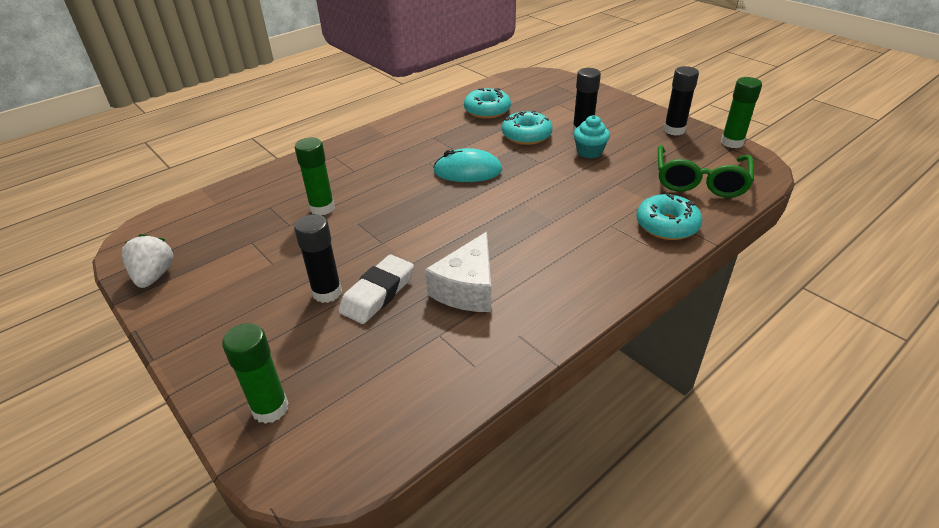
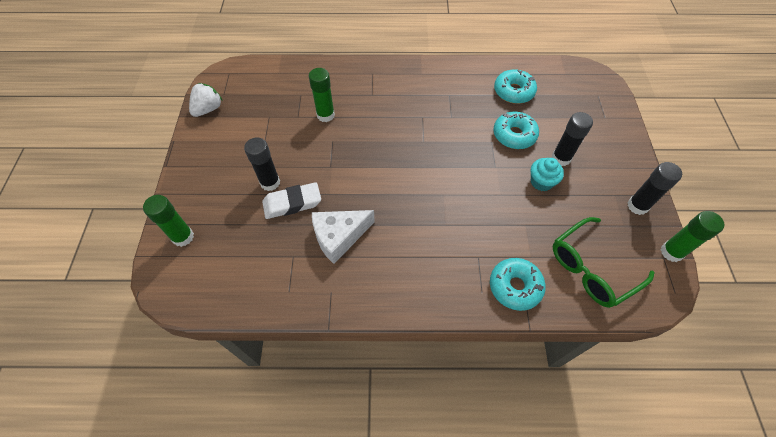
camera: 40 degrees right, 20 degrees up
(467, 171) = (438, 142): turquoise mouse -> none

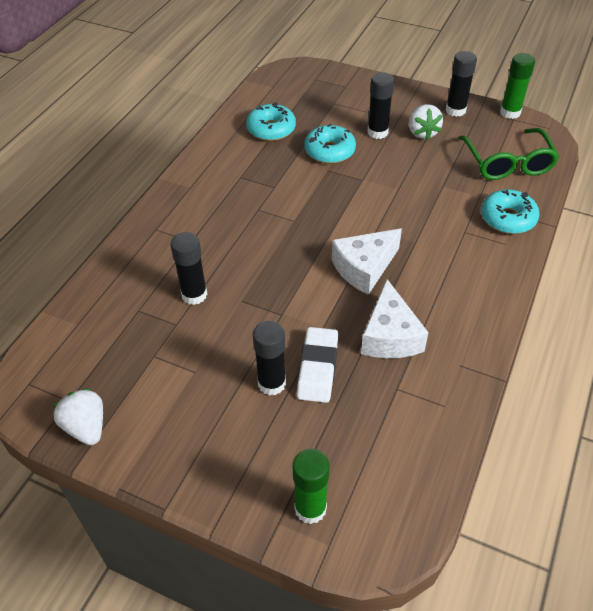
camera: 65 degrees left, 10 degrees down
(325, 115) = (194, 295): green glue stick -> black glue stick
(398, 200) = (364, 268): none -> white cheese
(541, 182) = (398, 156): turquoise cupcake -> none
(585, 190) = (422, 133): none -> white strawberry

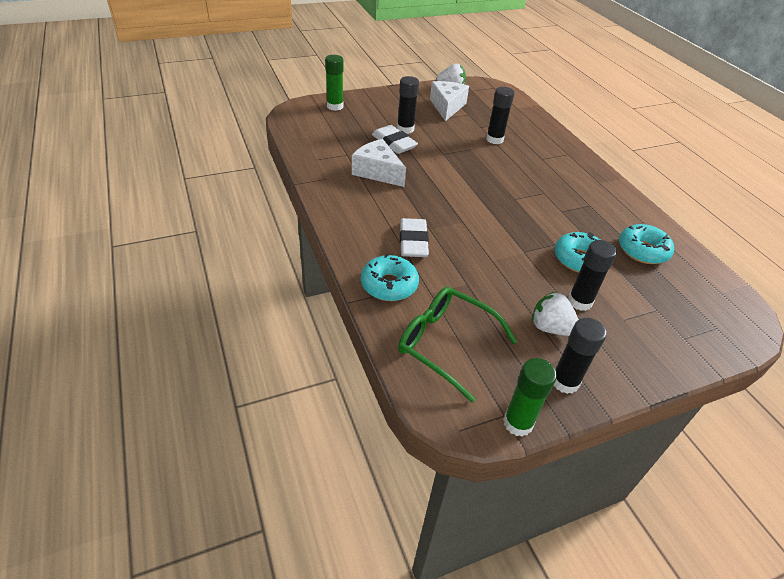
camera: 130 degrees right, 5 degrees down
(364, 268) = (436, 195): white cheese -> white cheese (447, 107)
(446, 238) = (413, 242): none -> white eraser

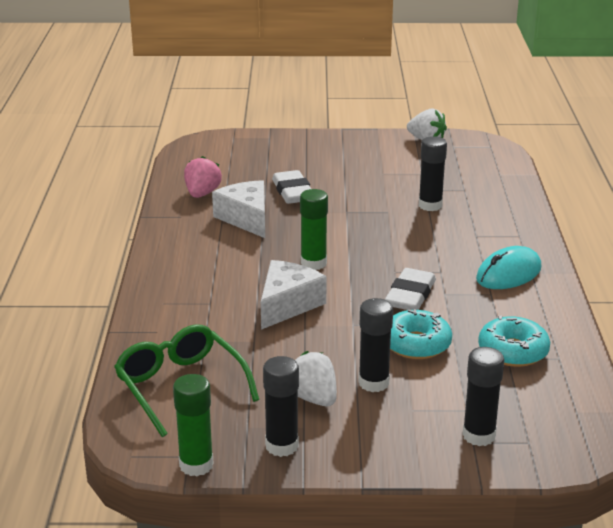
camera: 25 degrees right, 15 degrees down
(328, 155) = (202, 194): none -> pink strawberry
(335, 106) = (253, 144): green glue stick -> green glue stick (313, 263)
(389, 285) = (165, 325): turquoise donut -> none
(405, 129) = (321, 179): black glue stick -> black glue stick (479, 435)
(413, 242) = (227, 292): white eraser -> white eraser (410, 295)
(447, 107) = (400, 161): white cheese -> white cheese (287, 305)
(587, 186) = (508, 274): none -> turquoise mouse

